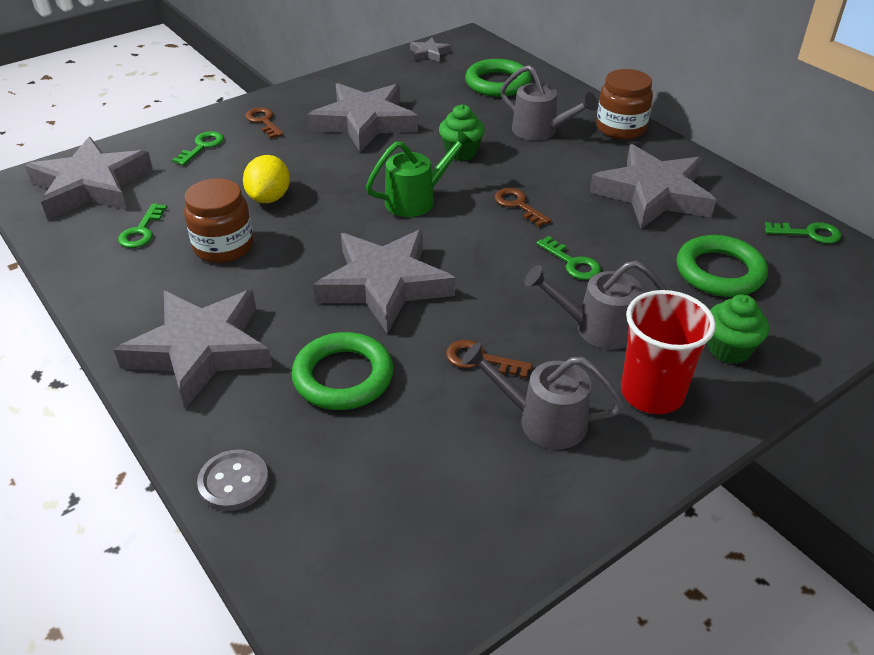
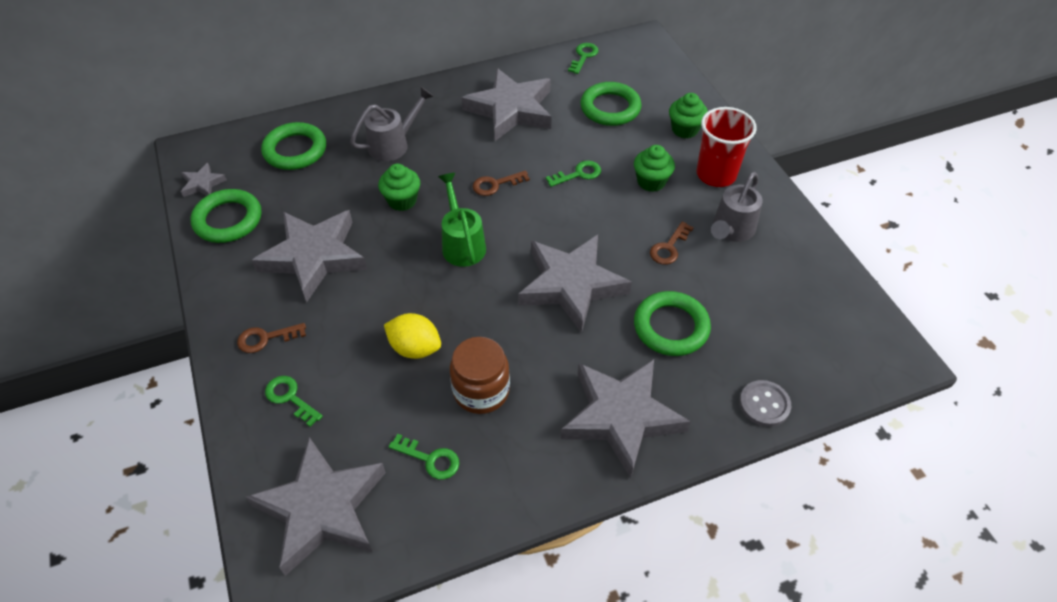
camera: 75 degrees left, 10 degrees up
(392, 74) = (228, 220): none -> green ring
(596, 328) = (651, 182): grey watering can -> green cupcake
(620, 128) = (413, 98): brown jar -> none

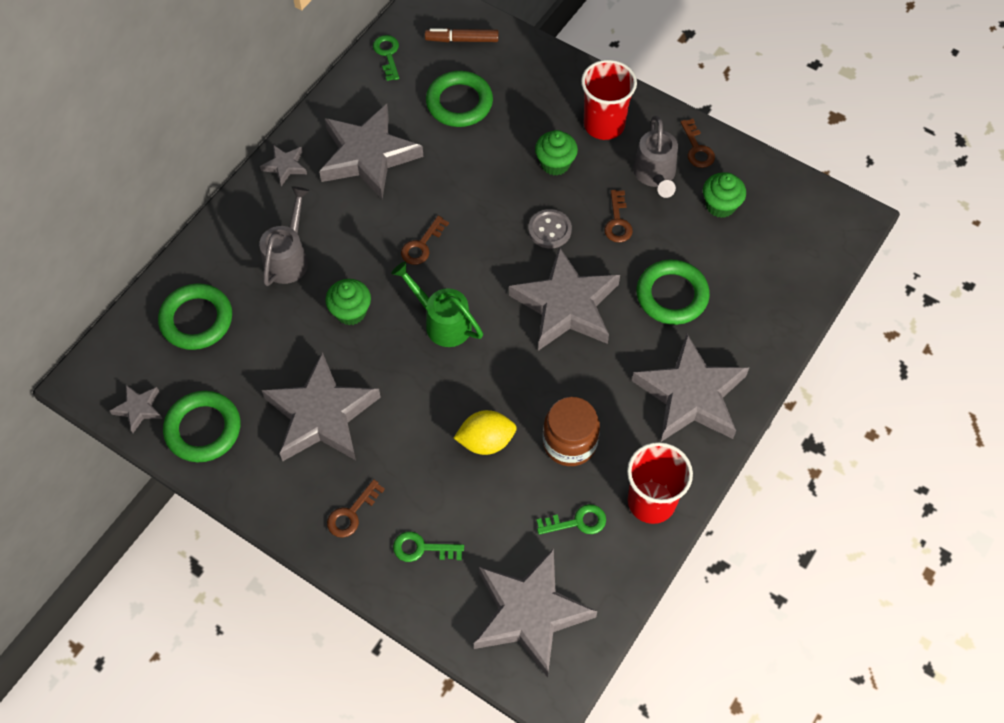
camera: 35 degrees left, 10 degrees up
(446, 89) = (285, 166): none -> grey star
(509, 484) = (651, 501): none -> red cup
(578, 174) = (486, 192): green key -> none
(648, 71) = (462, 40): none -> brown marker
(685, 129) = (543, 90): green cupcake -> green cupcake (720, 205)
(764, 404) = (784, 318): grey button -> grey button (549, 230)
(786, 229) = (697, 148): none -> brown key

